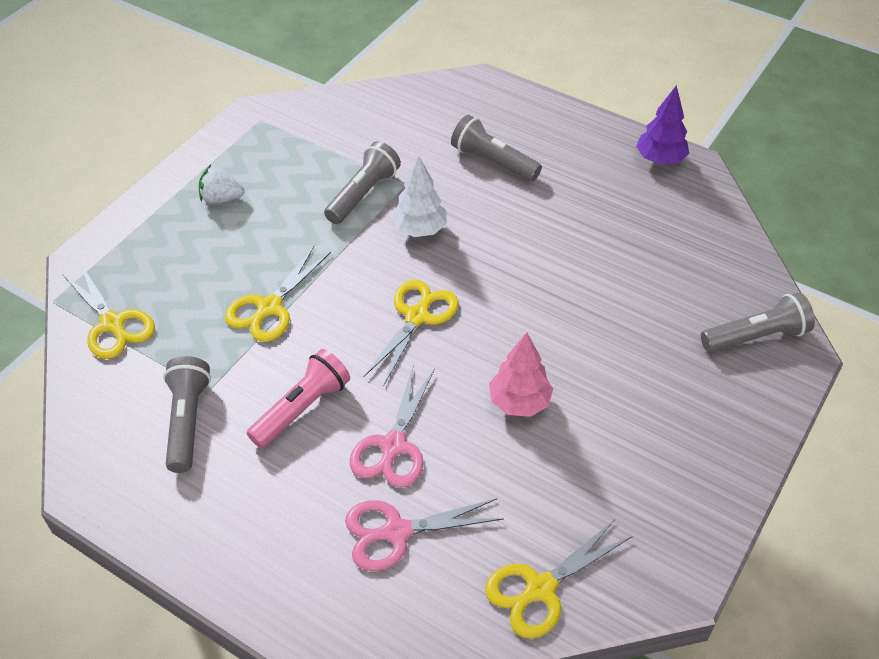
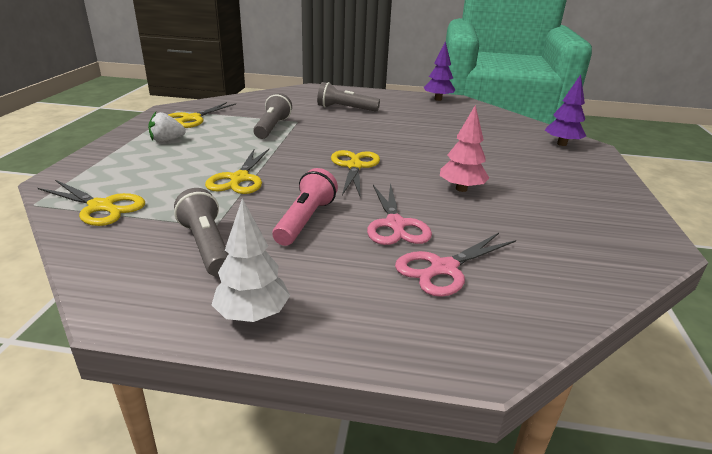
camera: 25 degrees left, 20 degrees down
(420, 229) = (323, 135): white tree -> white tree (252, 315)
(540, 589) = (583, 272): yellow scissors -> yellow scissors (192, 119)
(755, 336) = (562, 144): grey flashlight -> purple tree

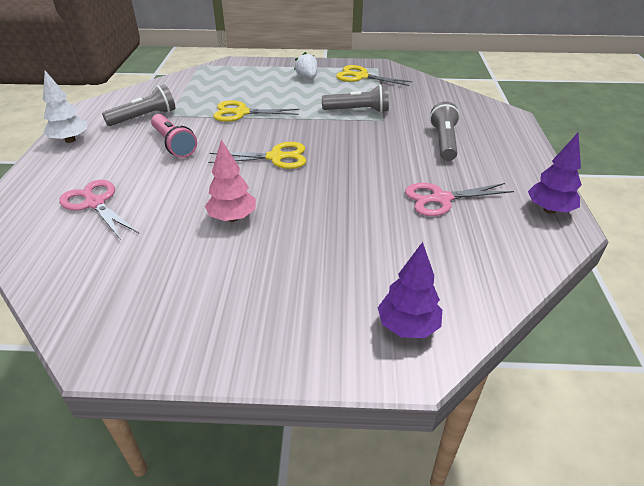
camera: 85 degrees right, 10 degrees up
(101, 207) = (196, 81): yellow scissors -> none
(305, 220) = (174, 144): pink flashlight -> pink flashlight turned 45 degrees clockwise
(395, 224) = (163, 181): pink scissors -> pink scissors (441, 199)

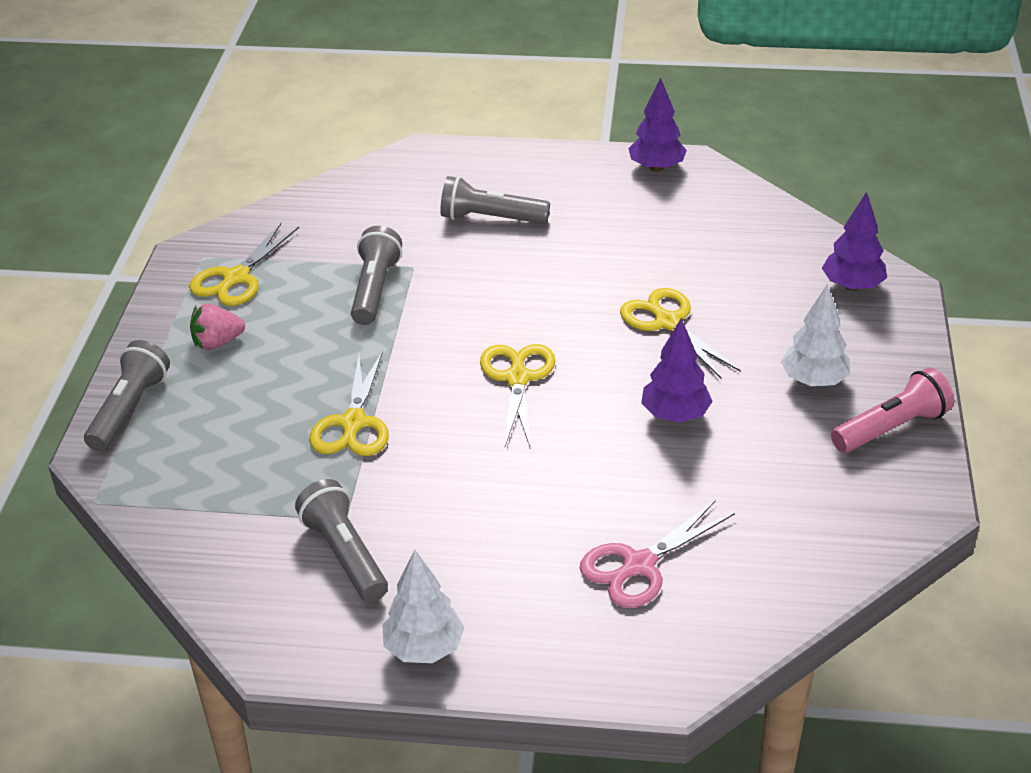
camera: 85 degrees left, 0 degrees up
(174, 144) = (460, 499): pink flashlight -> pink flashlight (891, 428)
(232, 218) = (675, 415): pink tree -> purple tree
(258, 65) = (129, 409): none -> grey flashlight
(266, 291) = (813, 381): none -> white tree
(307, 77) = (217, 343): white strawberry -> pink strawberry
(338, 215) = (668, 323): none -> yellow scissors
(441, 199) = (633, 239): pink scissors -> none

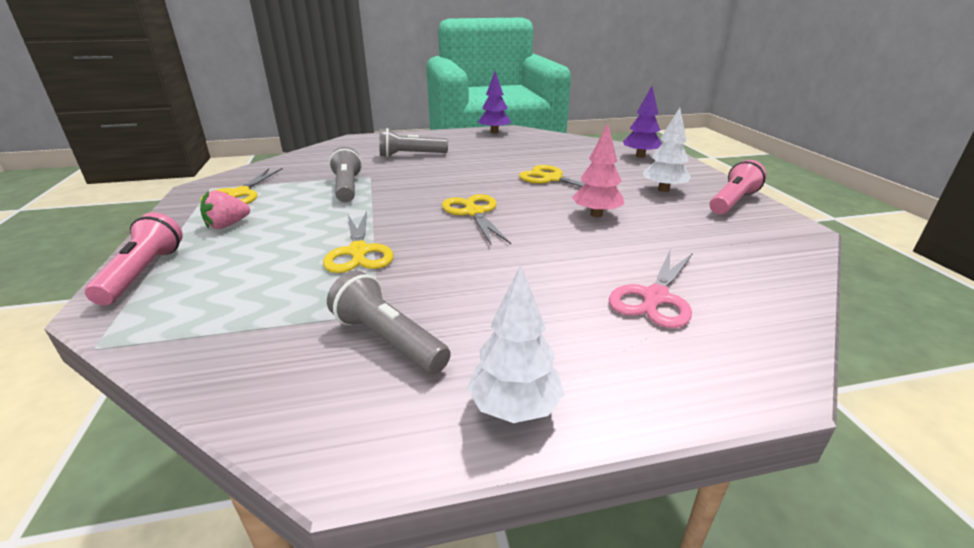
camera: 20 degrees left, 10 degrees down
(129, 409) = (143, 273): grey flashlight -> pink flashlight
(675, 415) = (596, 214): purple tree -> pink tree

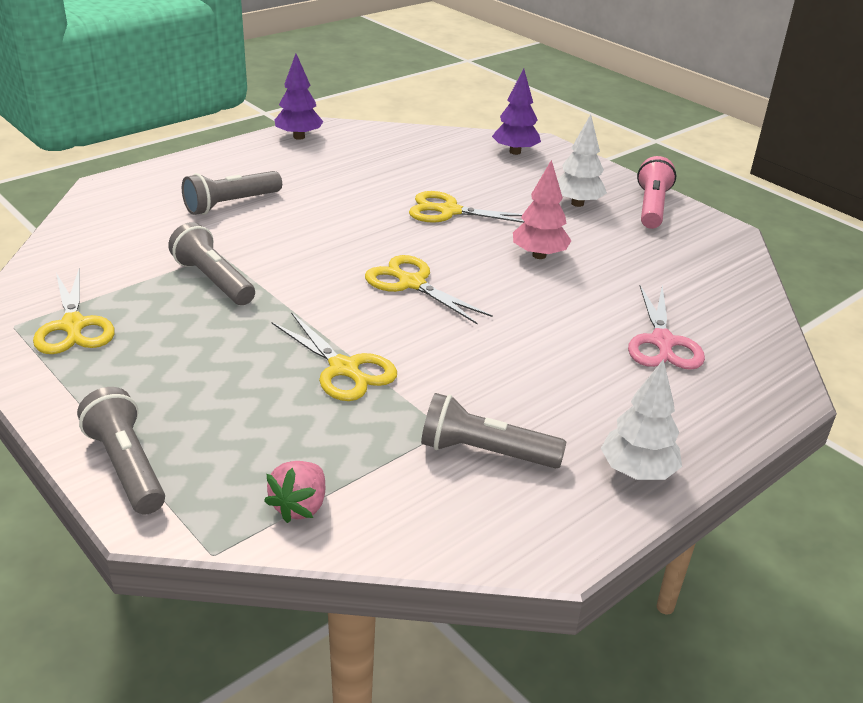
camera: 30 degrees left, 5 degrees up
(143, 273) = (127, 466): pink flashlight -> grey flashlight
(227, 225) = (133, 376): pink strawberry -> pink strawberry (300, 506)

